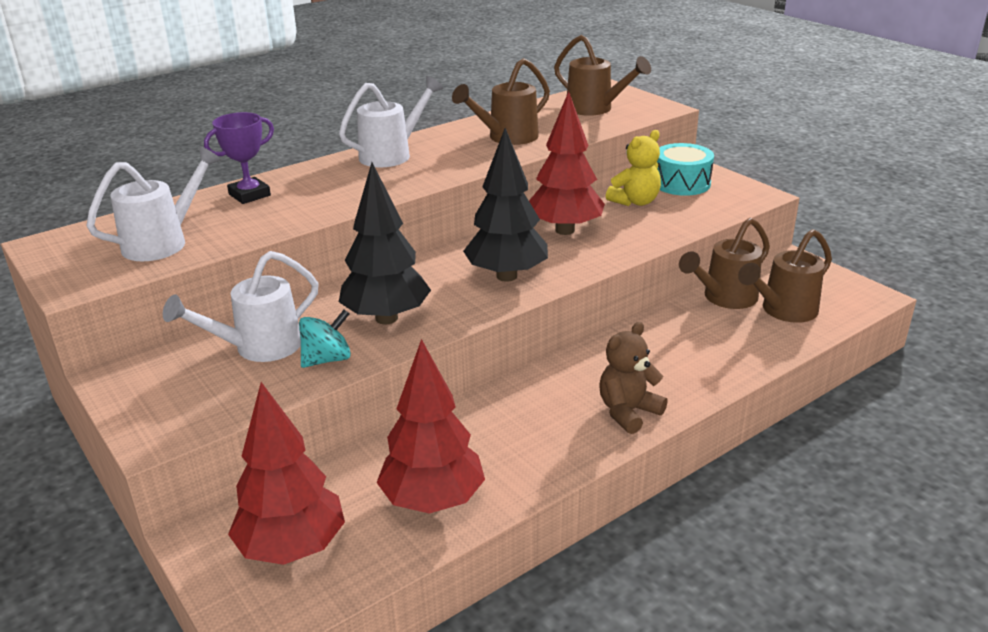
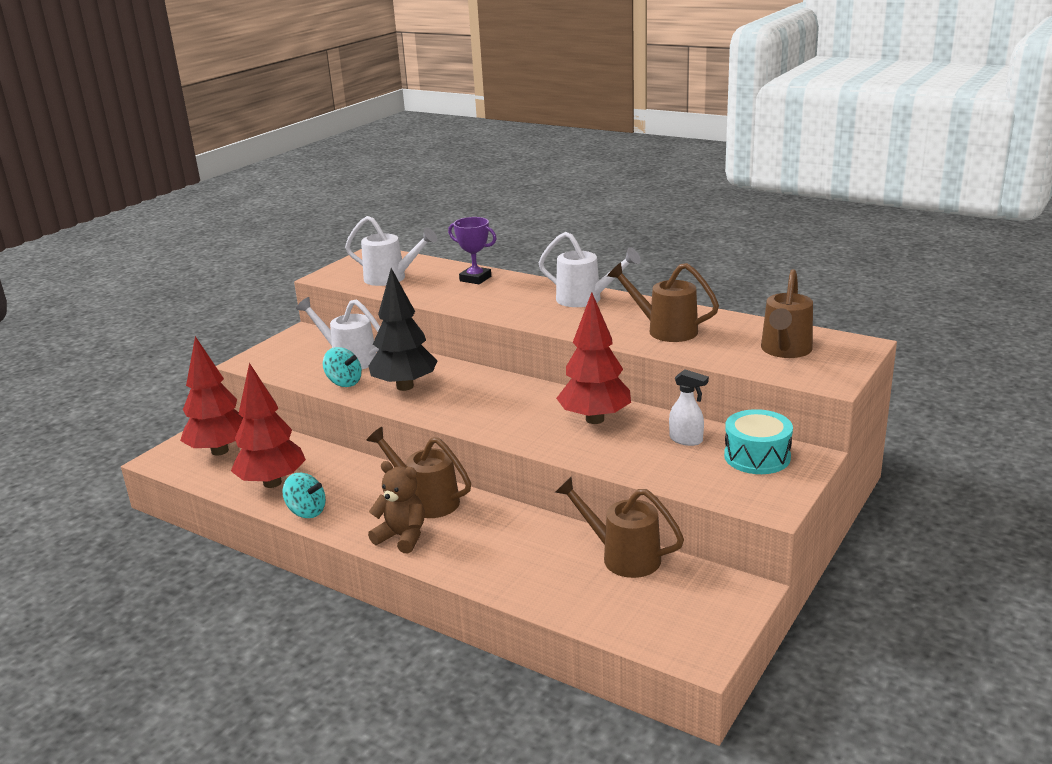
camera: 70 degrees right, 5 degrees down
(506, 276) = (493, 413): black tree -> none
(528, 477) = (306, 511): none -> turquoise spinning top
(635, 202) = (686, 440): yellow teddy bear -> white spray bottle
(784, 311) = (622, 597): brown watering can -> brown watering can (427, 501)

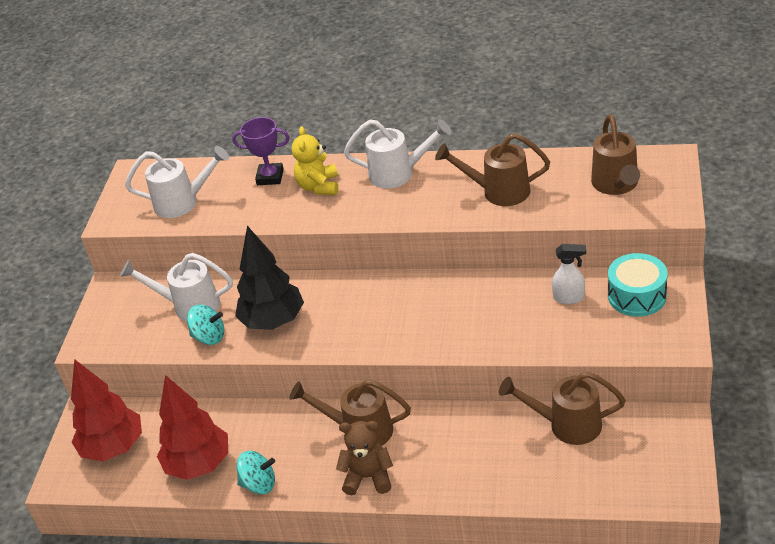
camera: 20 degrees left, 15 degrees up
(509, 293) = (319, 186): none -> yellow teddy bear
(595, 419) = (476, 301): red tree -> none

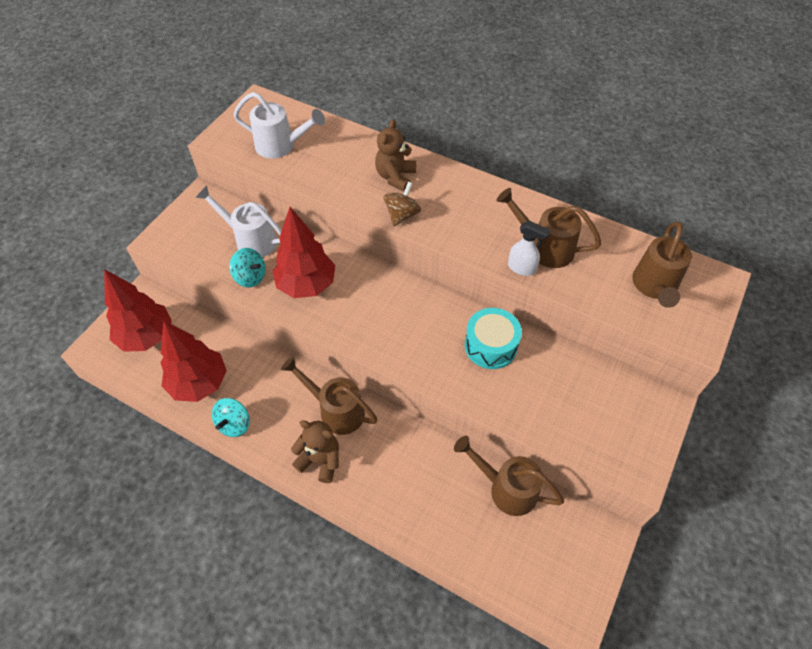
camera: 15 degrees right, 15 degrees up
(259, 484) = (234, 424): turquoise spinning top -> turquoise spinning top turned 90 degrees clockwise
(270, 177) = (361, 151): purple trophy -> none
(273, 321) = (306, 285): black tree -> red tree
(319, 186) = (395, 177): yellow teddy bear -> brown teddy bear
(344, 215) = (402, 215): none -> brown spinning top
(398, 173) = (467, 192): white watering can -> none
(569, 298) = (561, 374): white spray bottle -> white spray bottle (522, 268)
(637, 296) = (623, 400): turquoise drum -> turquoise drum (490, 346)

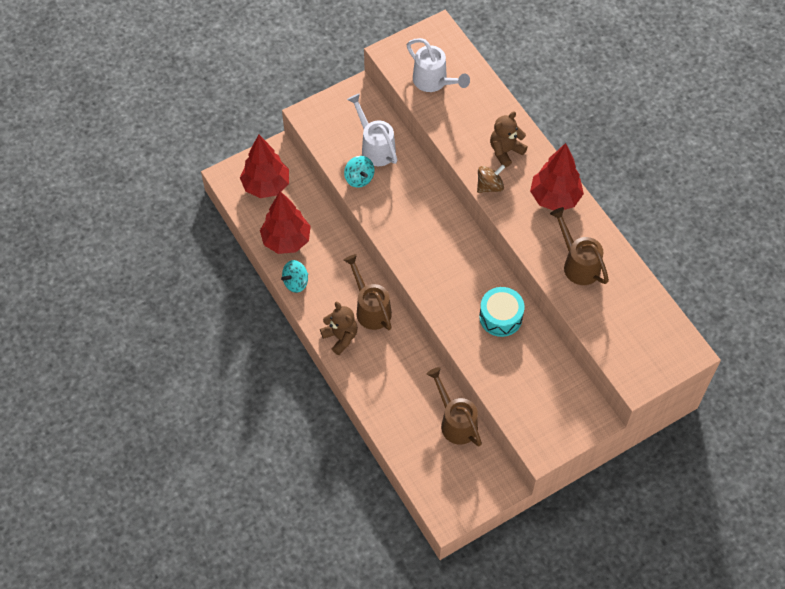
camera: 30 degrees right, 5 degrees up
(306, 285) = (396, 205): red tree -> red tree (555, 198)
(522, 268) = (549, 271): white spray bottle -> none
(654, 286) = (637, 333): brown watering can -> none

